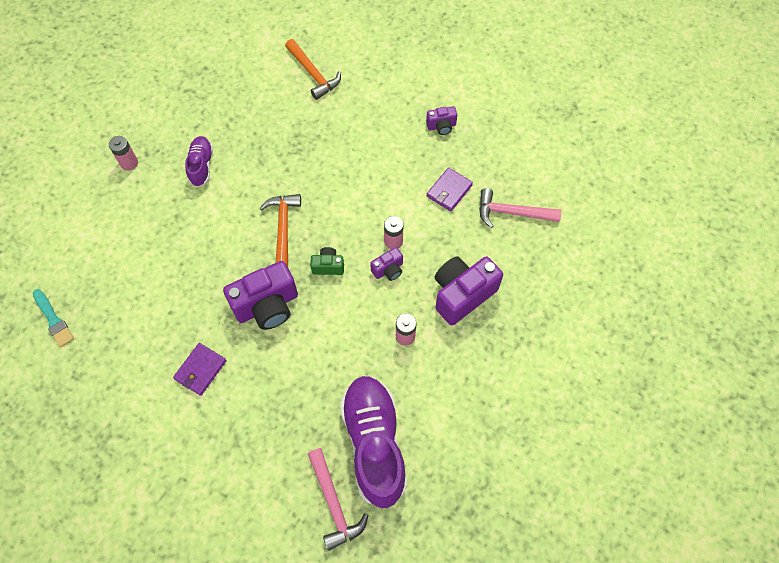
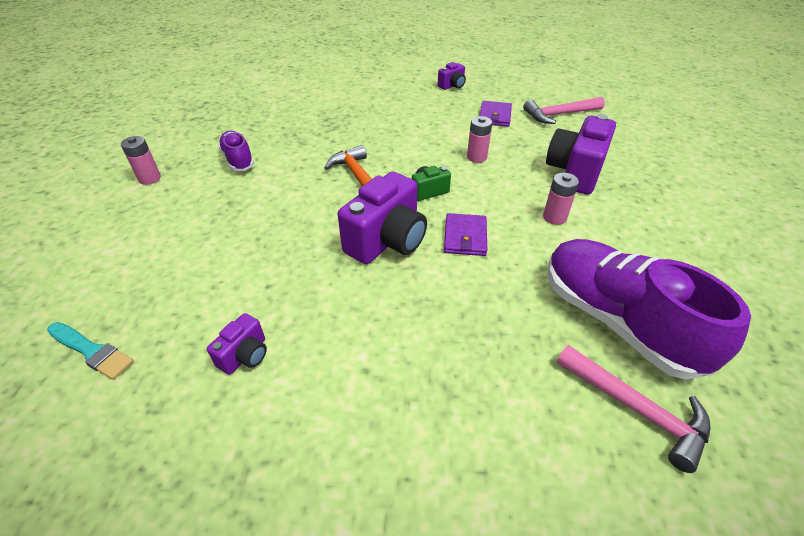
camera: 25 degrees left, 20 degrees down
(200, 370) = (344, 329): purple wallet -> purple wallet (465, 237)
(313, 74) = (315, 84): orange hammer -> none
(388, 270) = (490, 176): purple camera -> purple camera (245, 355)

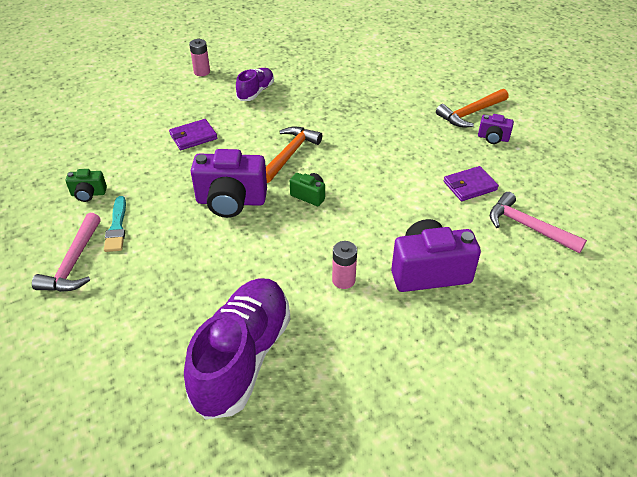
camera: 55 degrees right, 0 degrees up
(92, 351) = (57, 141): turquoise brush -> turquoise brush (117, 227)
(245, 355) = (88, 194): purple camera -> green camera
(413, 81) = (470, 113): none -> orange hammer
(465, 237) = (270, 238): purple wallet -> purple wallet (193, 136)
(476, 157) = (386, 202): pink battery -> none
(636, 409) = (159, 392): pink hammer -> pink hammer (73, 263)

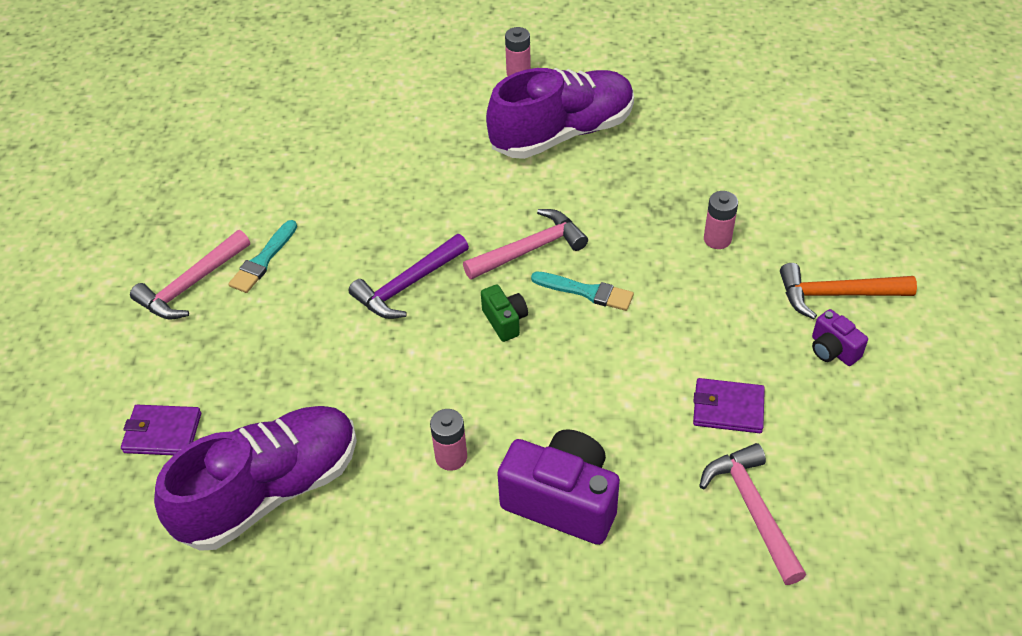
camera: 35 degrees right, 5 degrees up
(88, 194) = (265, 201): green camera -> none
(193, 136) = (434, 171): purple wallet -> purple wallet (162, 432)
(231, 201) = (408, 285): purple camera -> purple hammer
(256, 92) = (562, 133): purple shoe -> purple shoe, size x1.95
(290, 154) = (530, 249): orange hammer -> pink hammer
(342, 162) = (586, 292): none -> turquoise brush
(388, 111) = (717, 239): none -> pink battery

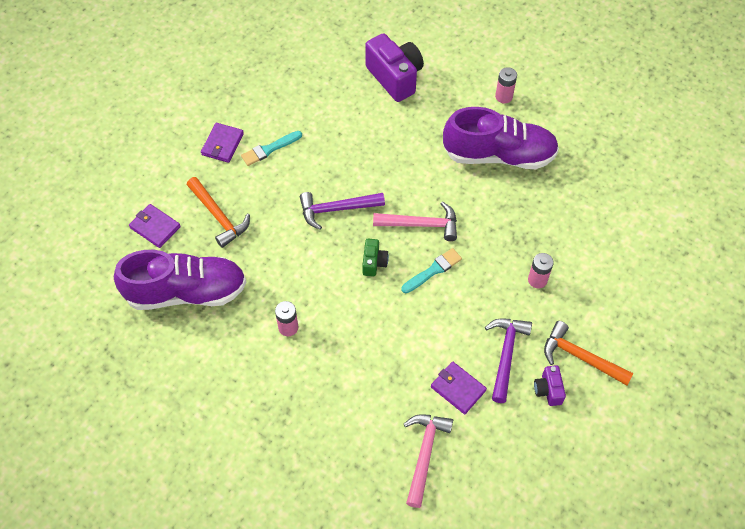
camera: 30 degrees right, 10 degrees up
(191, 285) = (222, 144): pink hammer -> purple wallet
(249, 373) = (218, 216): none -> orange hammer
(562, 501) = (327, 387): purple camera -> purple camera (395, 77)
(586, 292) = (433, 270): turquoise brush -> turquoise brush turned 90 degrees counterclockwise
(751, 338) = (506, 355): none -> purple hammer

